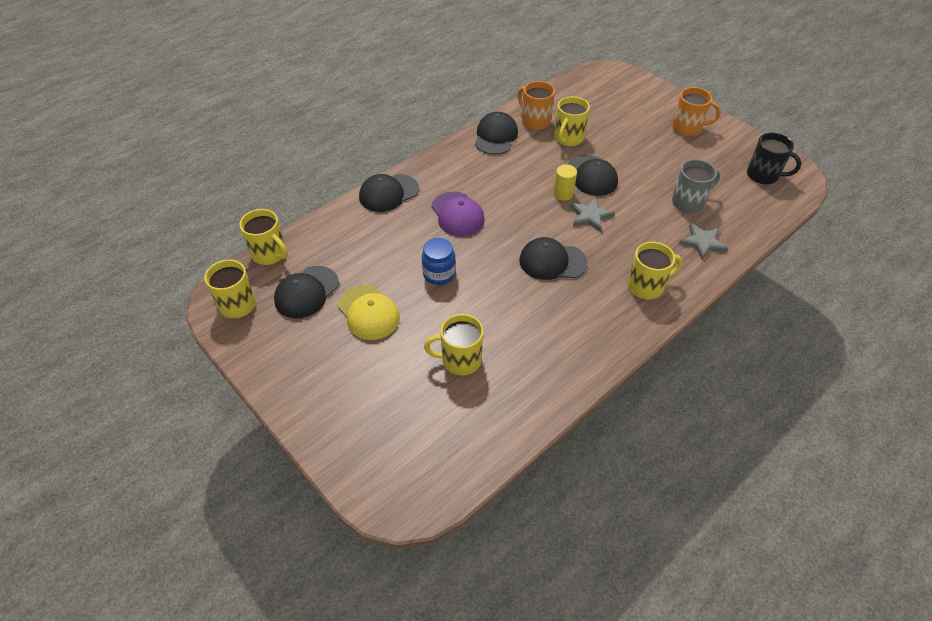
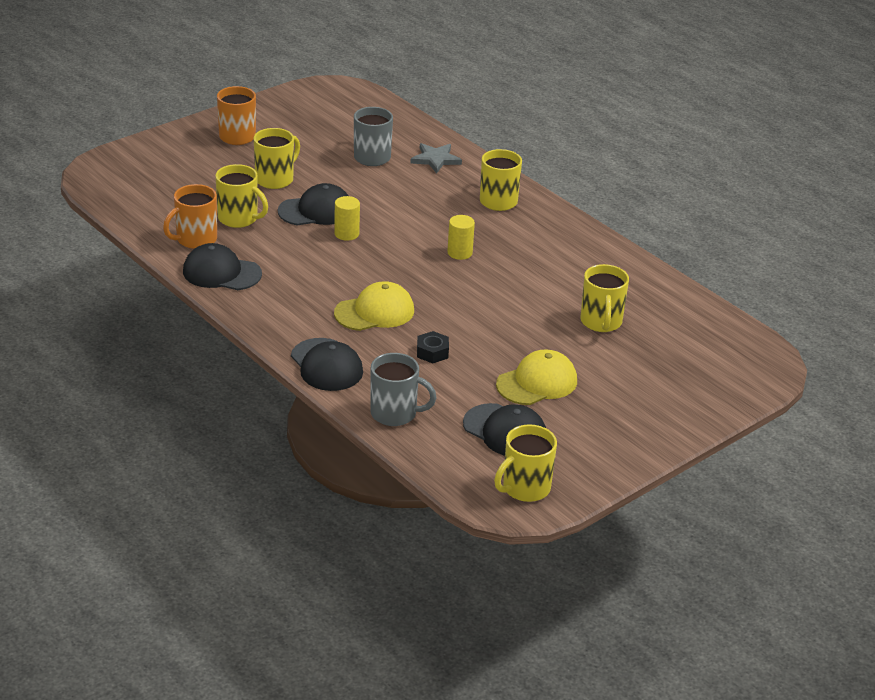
camera: 90 degrees left, 15 degrees down
(270, 254) = (437, 465): yellow mug -> yellow mug (275, 179)
(331, 230) = (395, 414): none -> grey mug
(407, 248) = (432, 352): none -> black nut
(439, 274) = (476, 330): blue jar -> none
(457, 214) = (375, 312): purple cap -> yellow cap
(552, 261) = (459, 253): black cap -> yellow cylinder
(590, 216) = (387, 220): grey star -> none
(763, 175) = (333, 106): black mug -> none

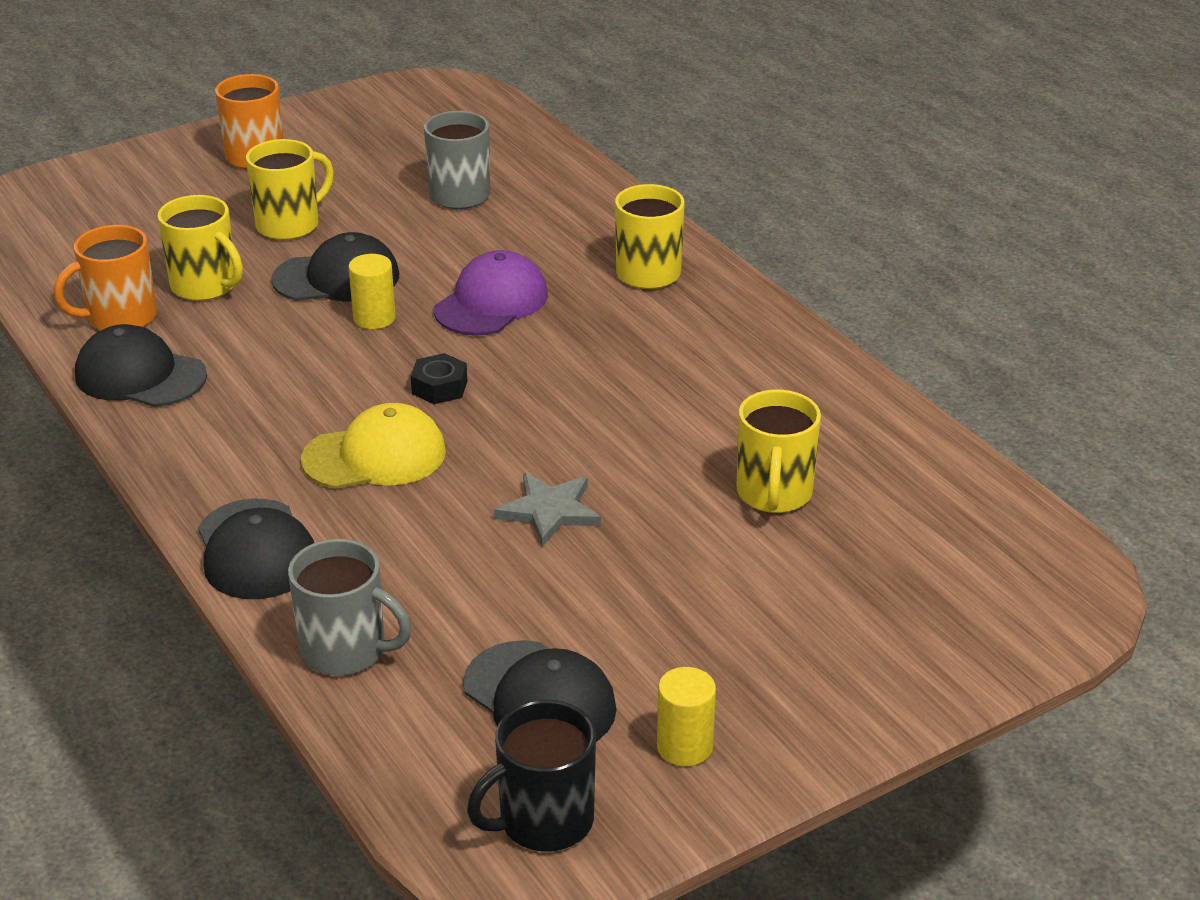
camera: 10 degrees right, 0 degrees up
(412, 222) = (491, 302): none -> purple cap
(432, 352) = (452, 535): black nut -> black nut (439, 387)
(435, 159) = (563, 202): grey star -> grey star (549, 511)
(459, 253) = (556, 358): yellow cylinder -> yellow cylinder (684, 746)
(525, 488) = (543, 821): yellow mug -> black mug
(537, 383) = (626, 604): yellow cap -> none

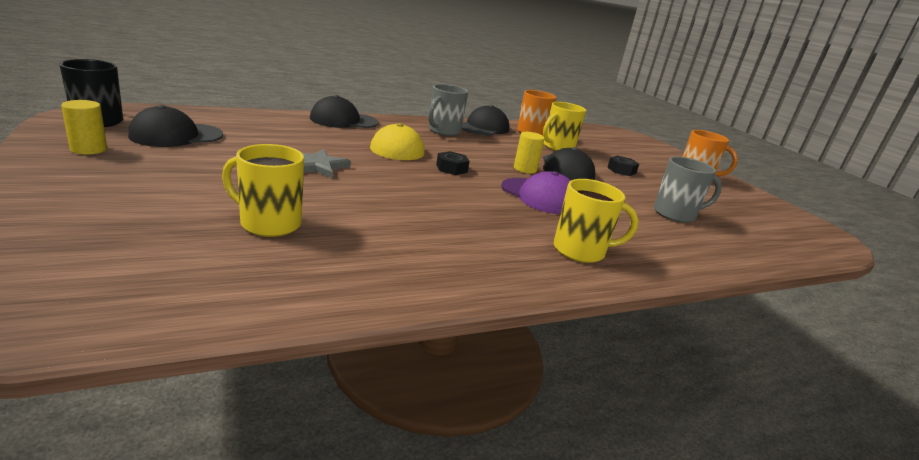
camera: 95 degrees right, 10 degrees down
(290, 225) = (621, 170): yellow mug -> black nut
(346, 651) = (259, 119): grey mug -> grey mug (443, 131)

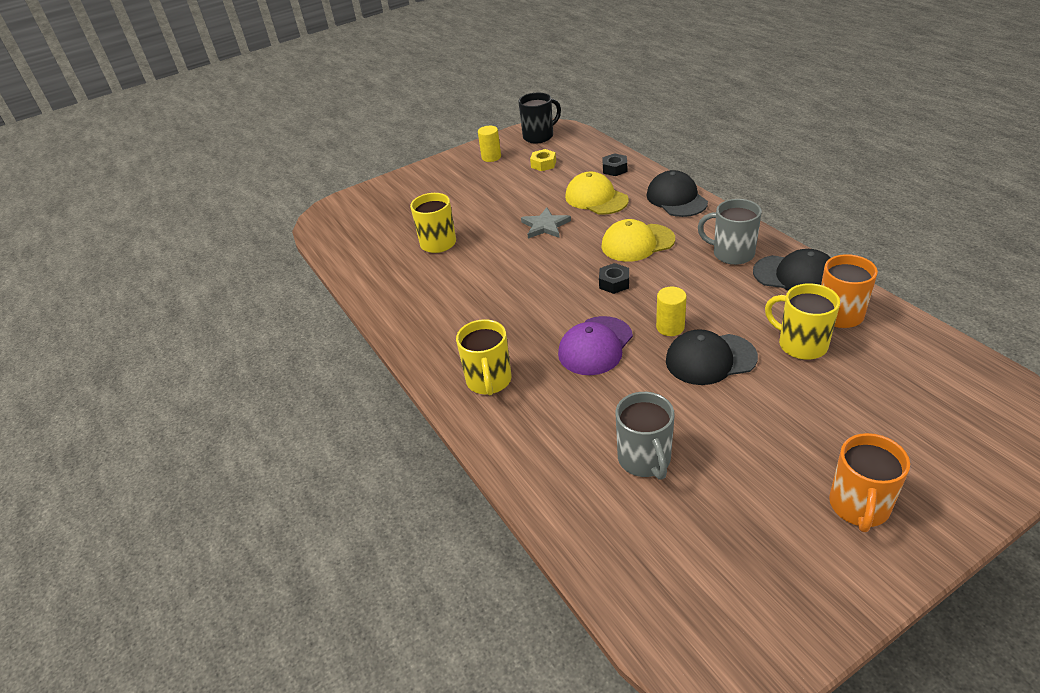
camera: 90 degrees right, 15 degrees up
(176, 135) = (543, 164): black cap -> yellow nut
(297, 138) = (596, 198): none -> yellow cap
(621, 170) = (773, 411): black nut -> black nut (614, 169)

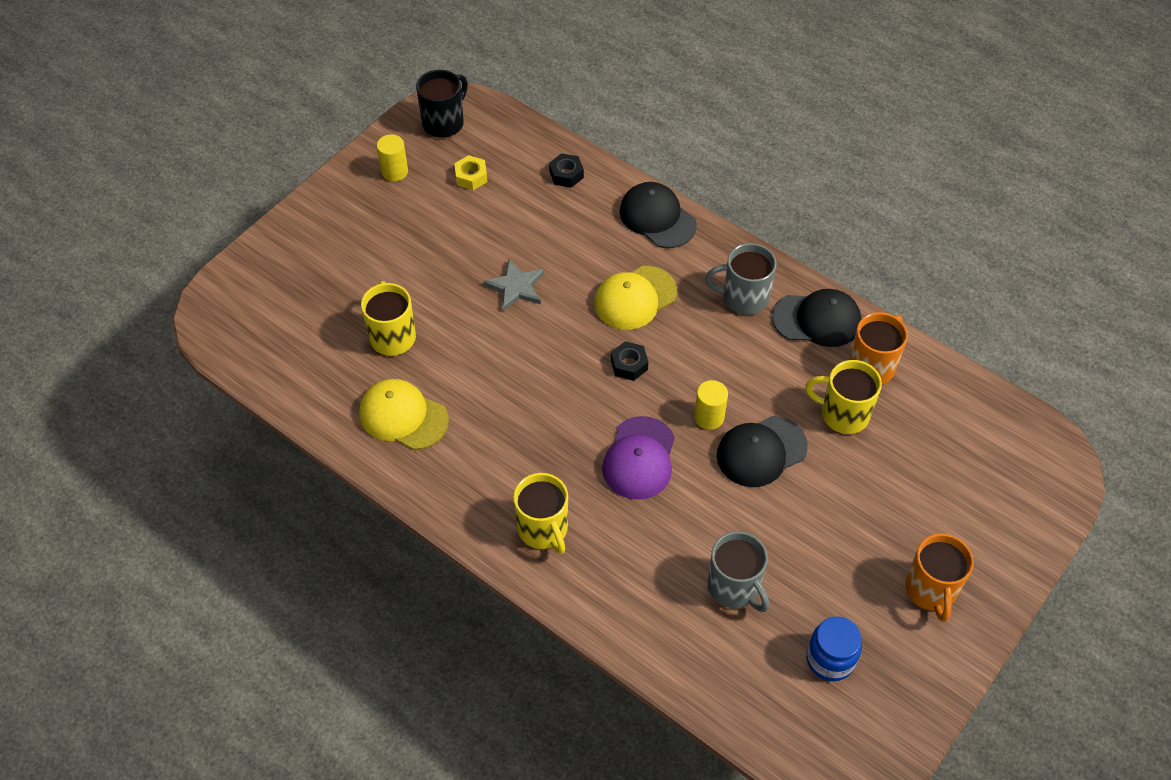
camera: 25 degrees left, 15 degrees up
(596, 198) = (561, 230): yellow cap -> yellow cap (403, 416)
(724, 545) = (830, 659): none -> blue jar

